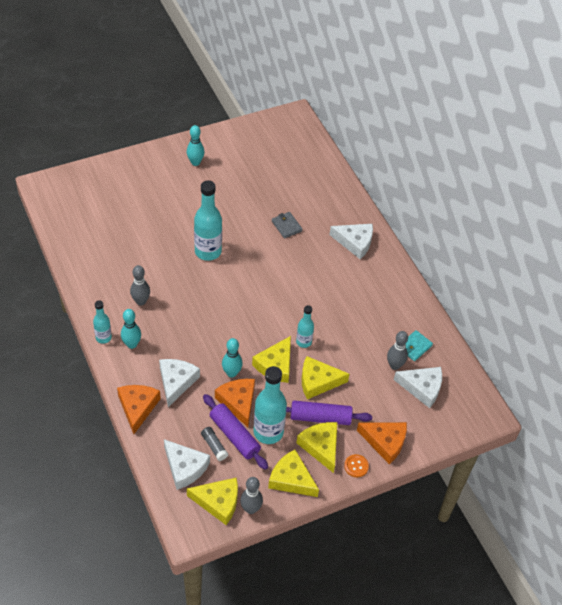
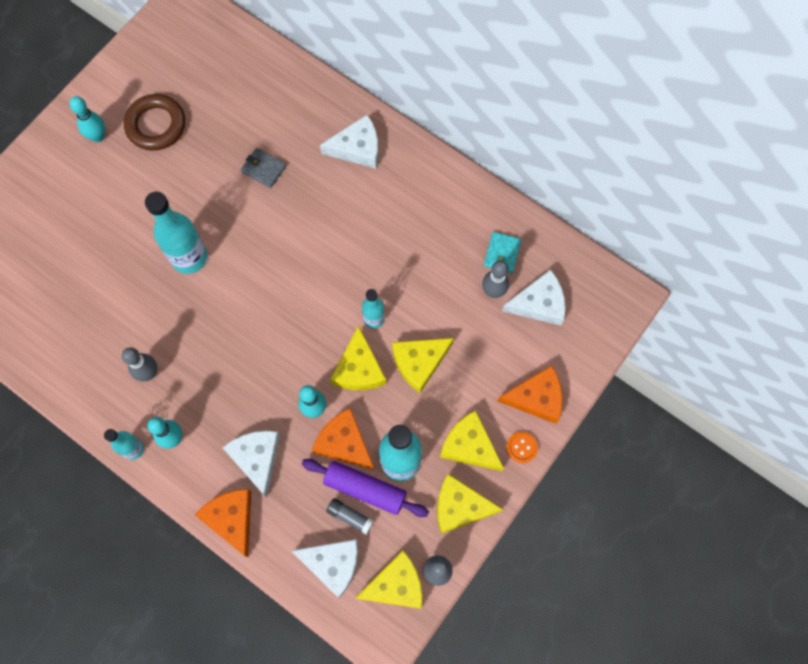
camera: 25 degrees left, 20 degrees up
(234, 172) = (156, 125): none -> brown ring
(320, 417) = (448, 408): purple rolling pin -> none

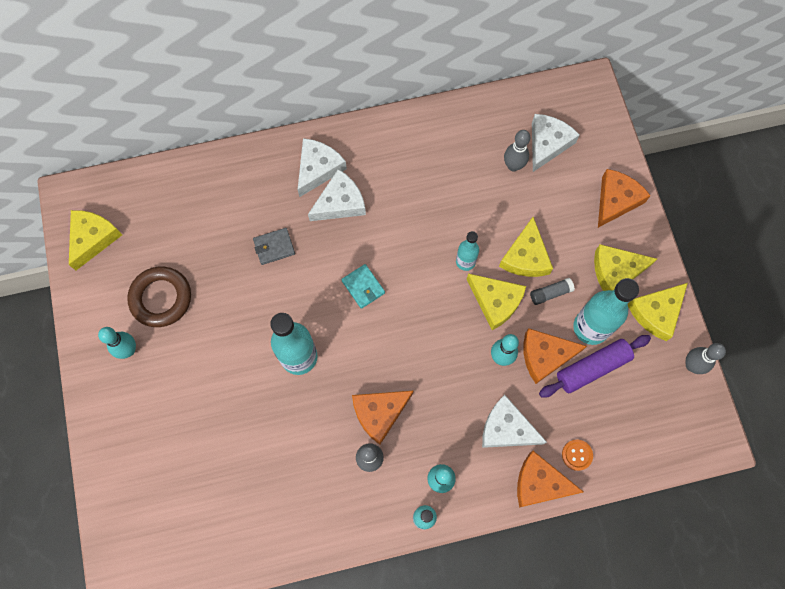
camera: 50 degrees left, 0 degrees up
(191, 351) = (379, 413): none -> orange cheese
(332, 564) = (631, 434): white cheese -> white cheese (340, 203)
(350, 516) = (605, 395): grey glue stick -> grey glue stick (550, 293)
(396, 585) = (681, 401): yellow cheese -> yellow cheese (93, 238)
(502, 253) = (489, 138): turquoise wallet -> turquoise wallet (363, 287)
(521, 447) = (645, 238): orange button -> orange button (577, 455)

